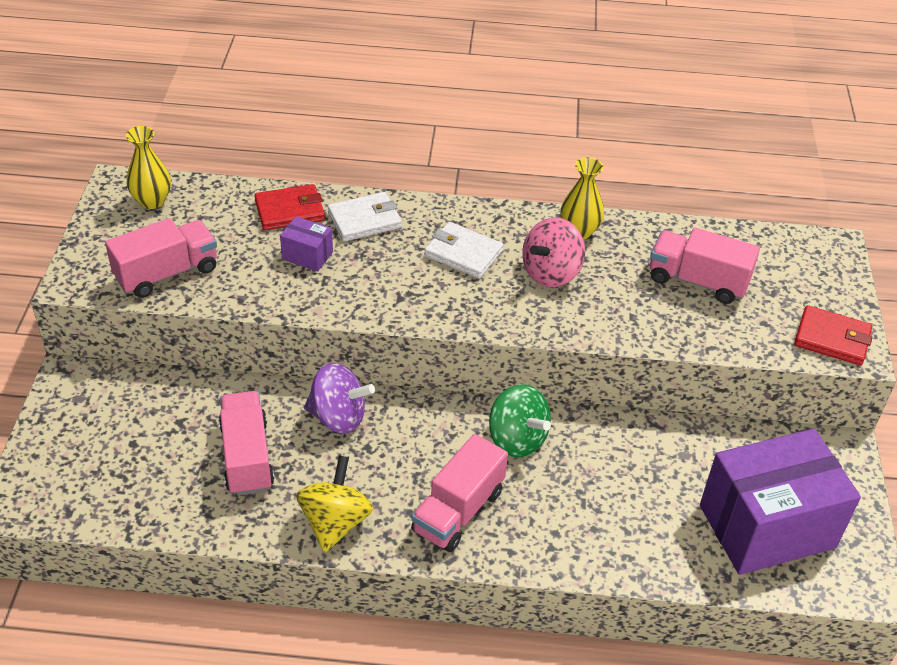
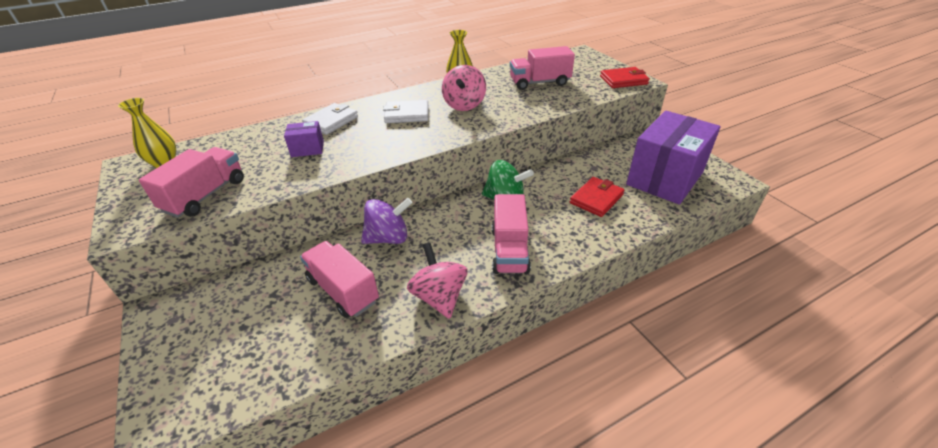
camera: 30 degrees left, 5 degrees down
(290, 211) = (276, 134): red wallet -> red wallet (596, 199)
(335, 522) = (439, 297): yellow spinning top -> pink spinning top

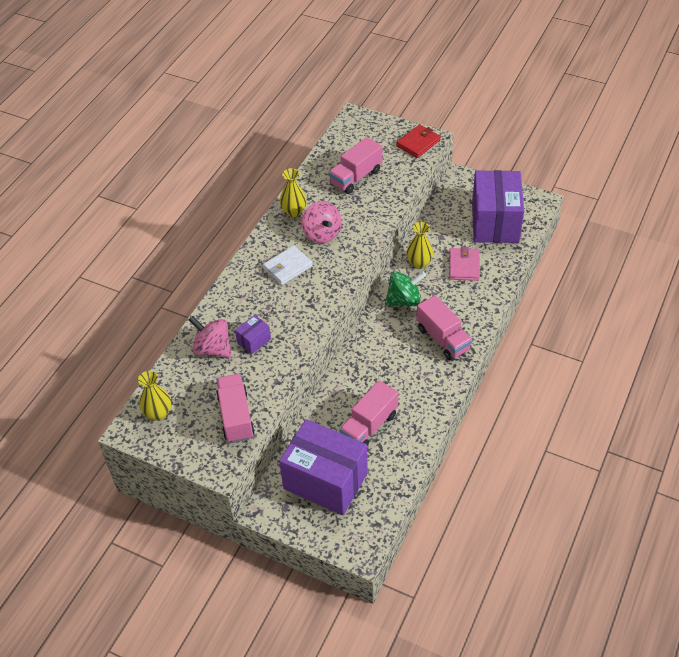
camera: 35 degrees left, 10 degrees up
(237, 318) = (325, 481): none -> purple box
(331, 121) = (235, 306): white wallet -> none
(343, 290) = (369, 426): pink truck -> pink truck turned 60 degrees counterclockwise
(388, 238) = (356, 375): purple spinning top -> none
(439, 297) = (431, 394): pink spinning top -> pink spinning top (213, 348)
(551, 178) = (419, 263): none -> yellow vase
(596, 199) = (464, 266): red wallet -> pink wallet

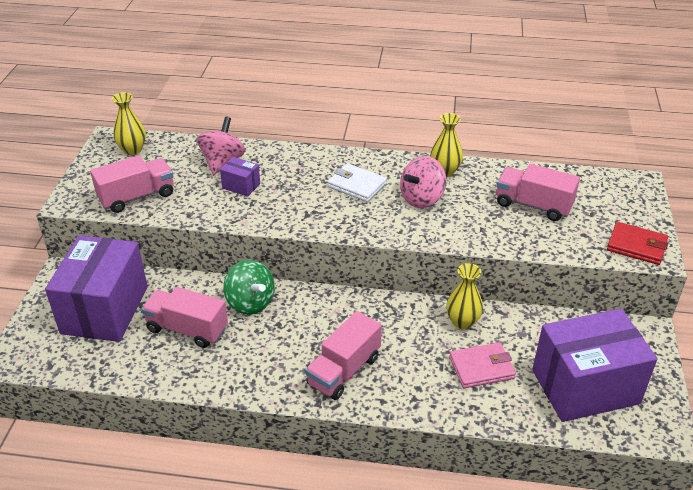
camera: 70 degrees right, 10 degrees down
(404, 300) = (392, 320): green spinning top -> green spinning top (250, 302)

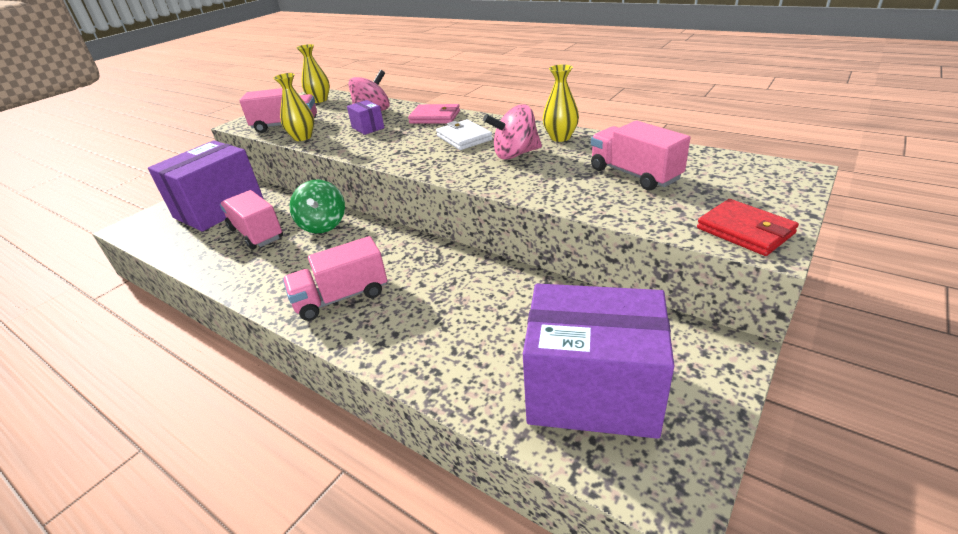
camera: 30 degrees right, 5 degrees down
(462, 321) = (498, 283): yellow vase -> yellow vase (302, 137)
(481, 368) = (480, 333): pink wallet -> pink wallet (435, 117)

